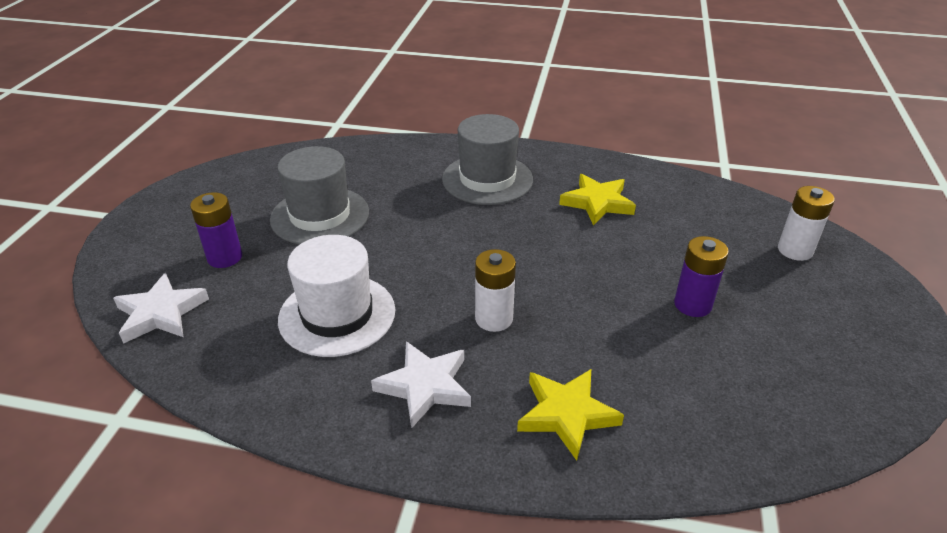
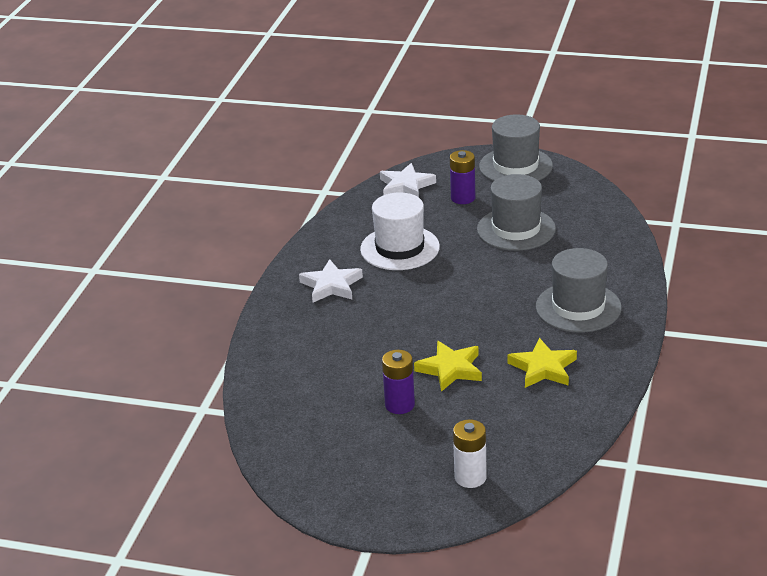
camera: 95 degrees right, 5 degrees down
(165, 214) = (515, 166): none -> grey hat
(494, 319) = (391, 311): white battery -> none
(566, 414) = (300, 338): yellow star -> yellow star (450, 369)

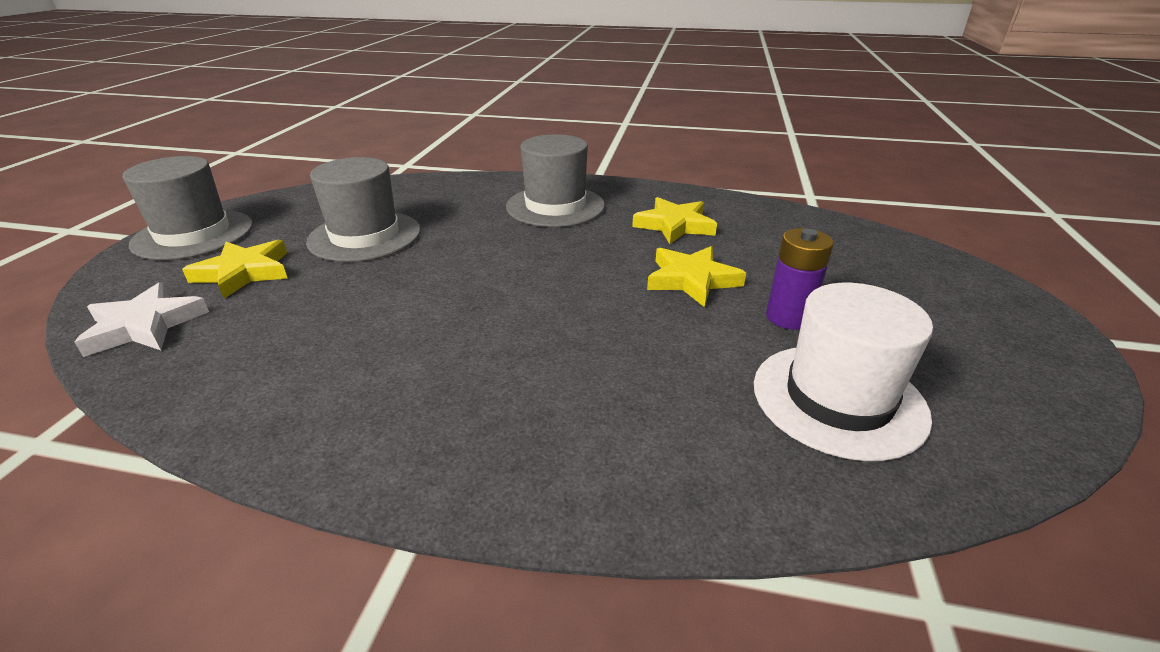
camera: 95 degrees left, 0 degrees up
(331, 285) = (450, 404): white star -> none
(400, 248) = (358, 327): white hat -> white hat (838, 399)
(463, 198) = (244, 273): purple battery -> yellow star
(470, 477) = (901, 266): white battery -> none

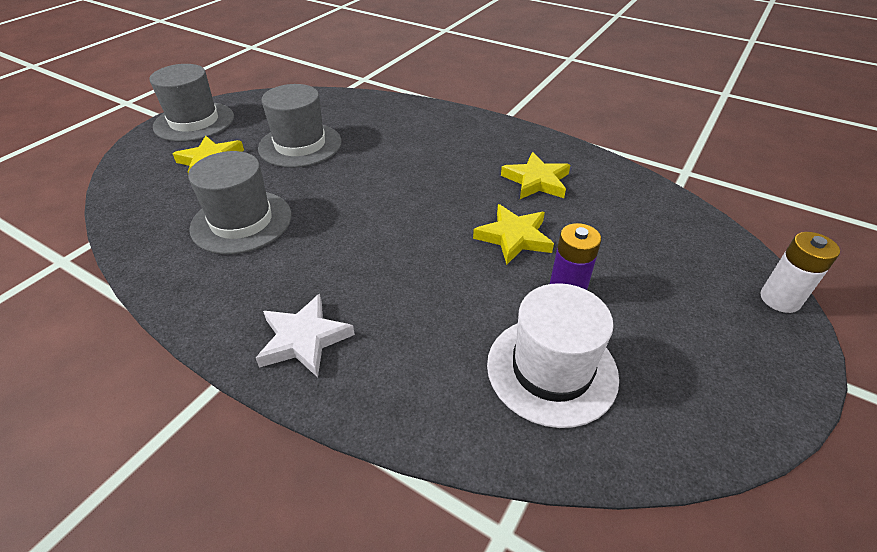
camera: 20 degrees right, 10 degrees up
(144, 326) = (140, 192): white star -> white star (304, 339)
(555, 206) = (452, 143): grey hat -> grey hat (241, 222)
(988, 281) = (780, 299): none -> white battery

